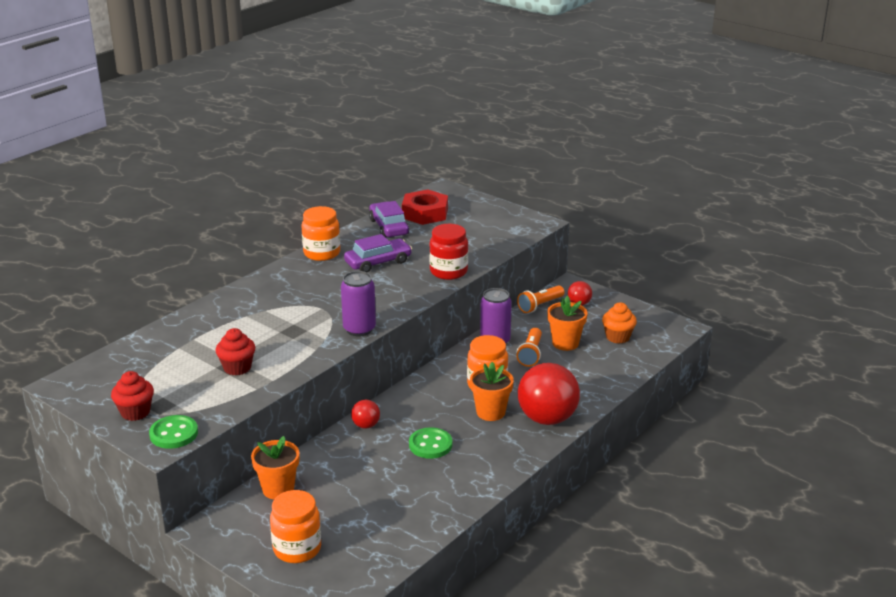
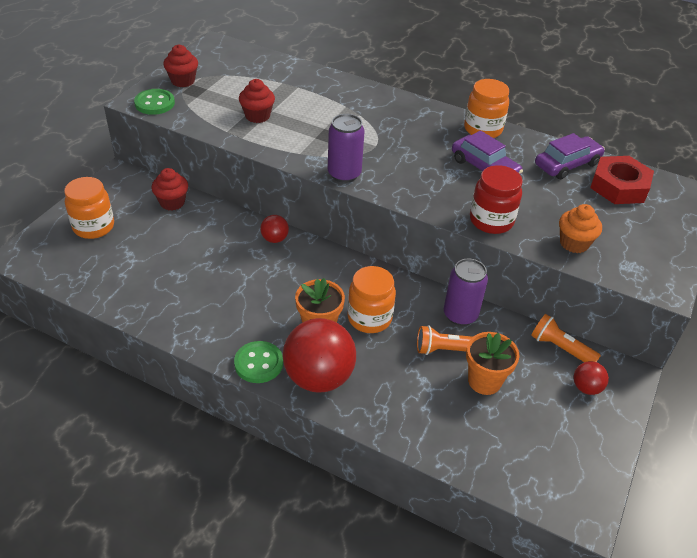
camera: 75 degrees right, 15 degrees up
(278, 489) = (172, 202): orange flower pot -> red cupcake
(430, 445) = (252, 287): green button -> green button (258, 363)
(617, 337) = (523, 436): orange cupcake -> orange cupcake (574, 243)

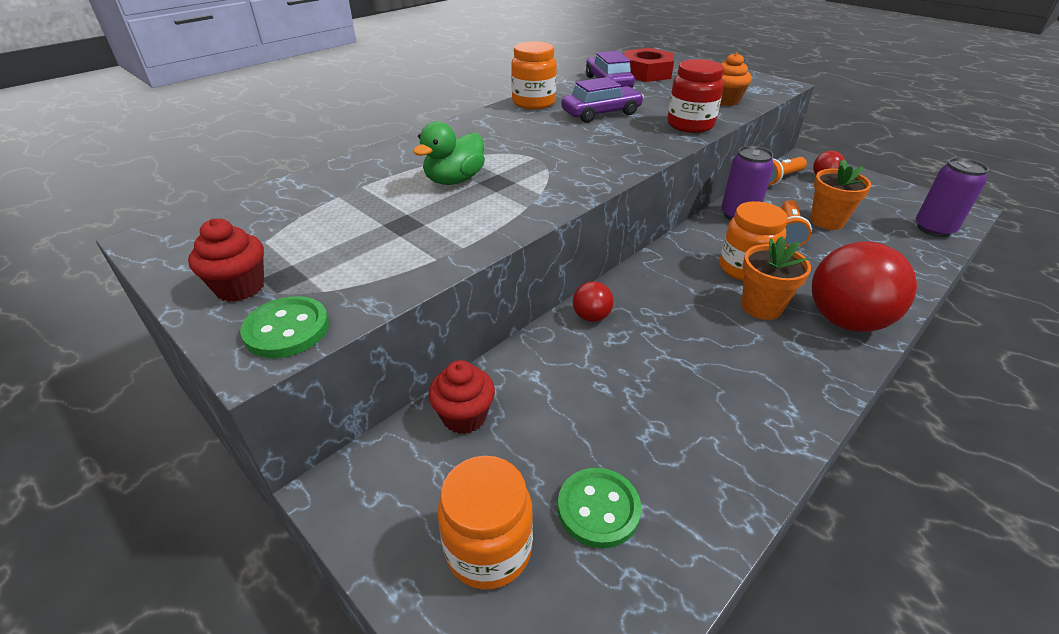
camera: 70 degrees left, 5 degrees down
(257, 116) = (413, 227): red cupcake -> none
(258, 363) = (832, 367): green button -> green button (598, 509)
(322, 118) = (454, 180): none -> green duck
(344, 174) = (586, 184): purple can -> purple can (933, 229)

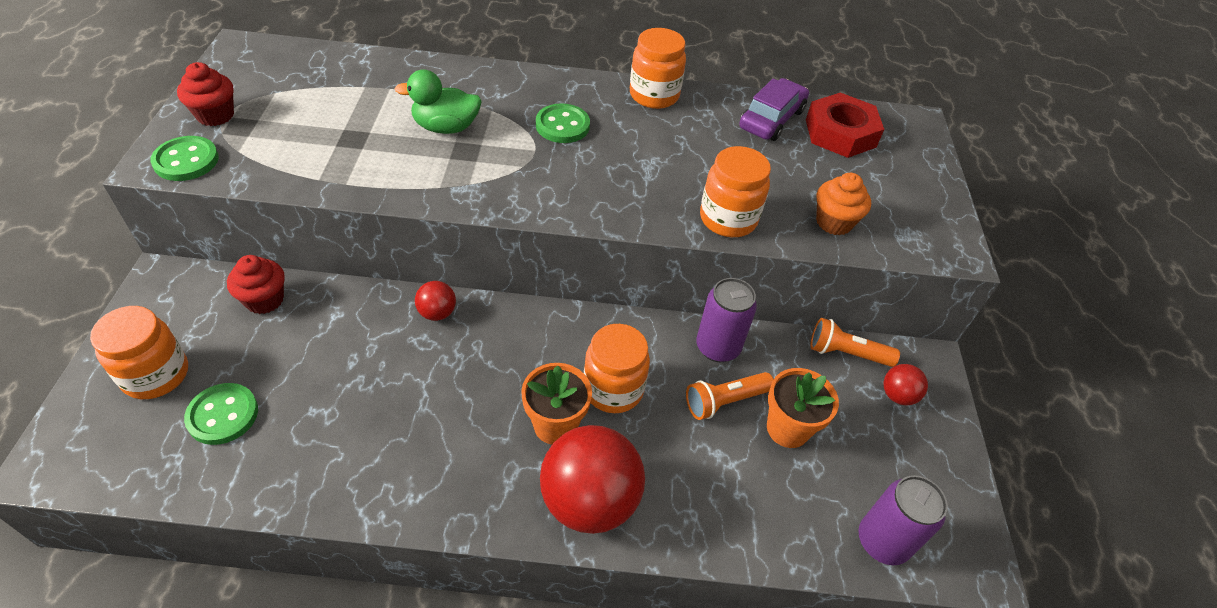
camera: 45 degrees right, 10 degrees up
(521, 139) = (562, 125): none -> green button
(601, 113) = (682, 147): purple car -> none
(690, 125) = (728, 219): red jar -> orange jar

